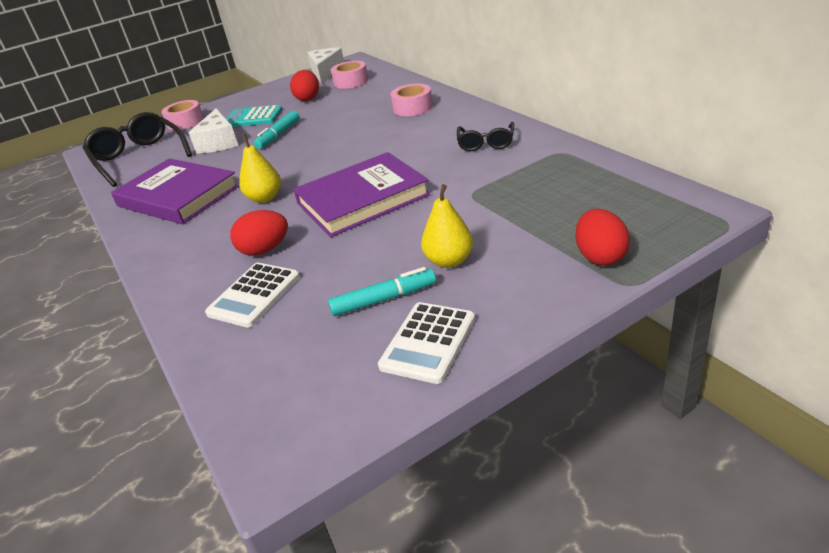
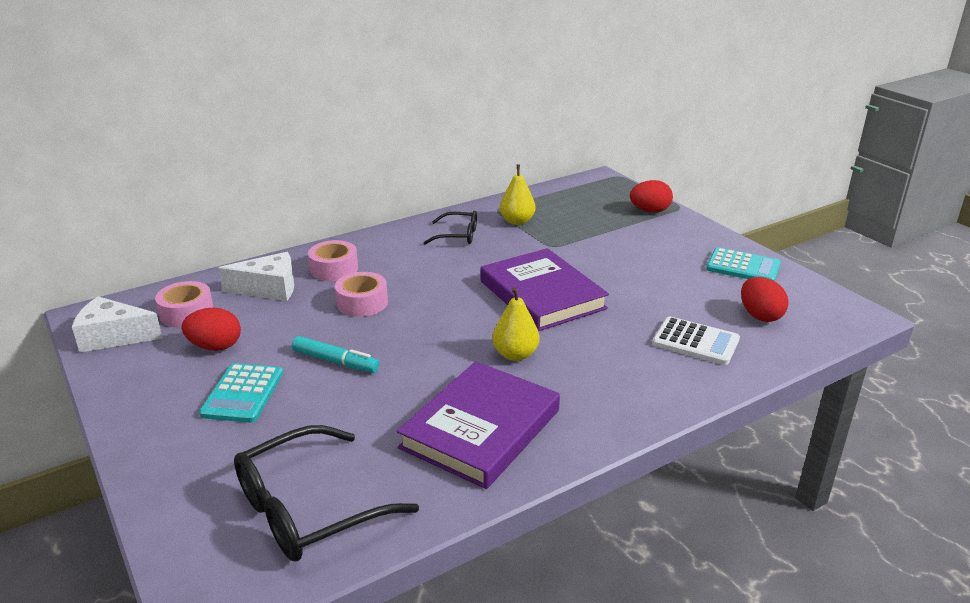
camera: 95 degrees left, 5 degrees down
(185, 122) = (181, 477): pink tape -> pink tape (362, 303)
(219, 142) = (317, 417): white cheese -> white cheese (269, 289)
(265, 250) = (623, 344): red egg -> red egg (760, 315)
(384, 299) = (698, 282): turquoise marker -> none
(428, 342) = (743, 267): white calculator -> turquoise calculator
(449, 261) = (650, 257): yellow pear -> yellow pear (517, 221)

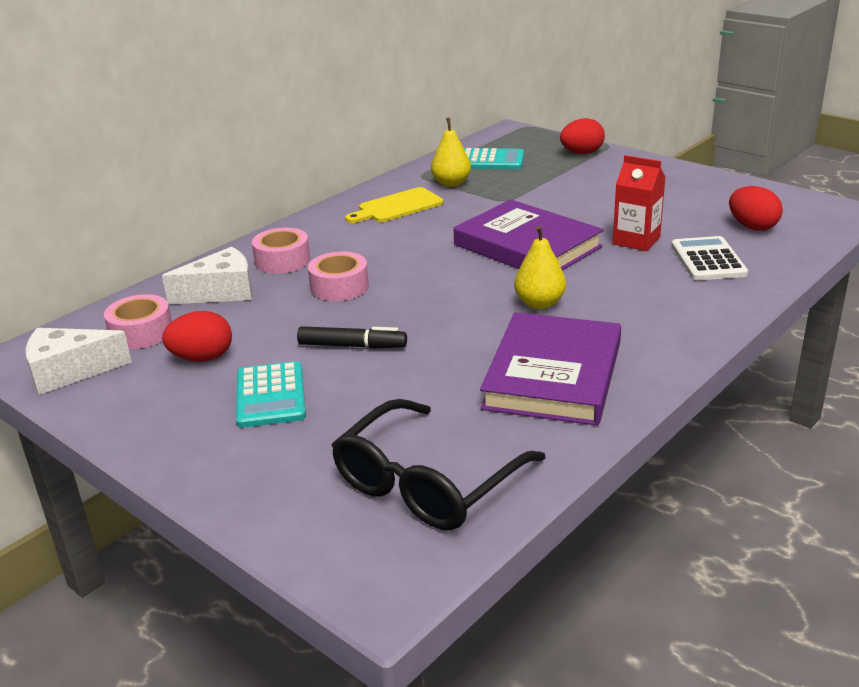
camera: 15 degrees left, 0 degrees up
(335, 361) = (352, 346): turquoise marker -> black marker
(457, 235) = (397, 207): black glasses -> yellow cutting board
(642, 309) = (636, 241): none -> red carton
(695, 342) = (708, 260): white calculator -> white calculator turned 105 degrees counterclockwise
(743, 267) = (707, 188): turquoise calculator -> turquoise calculator (491, 160)

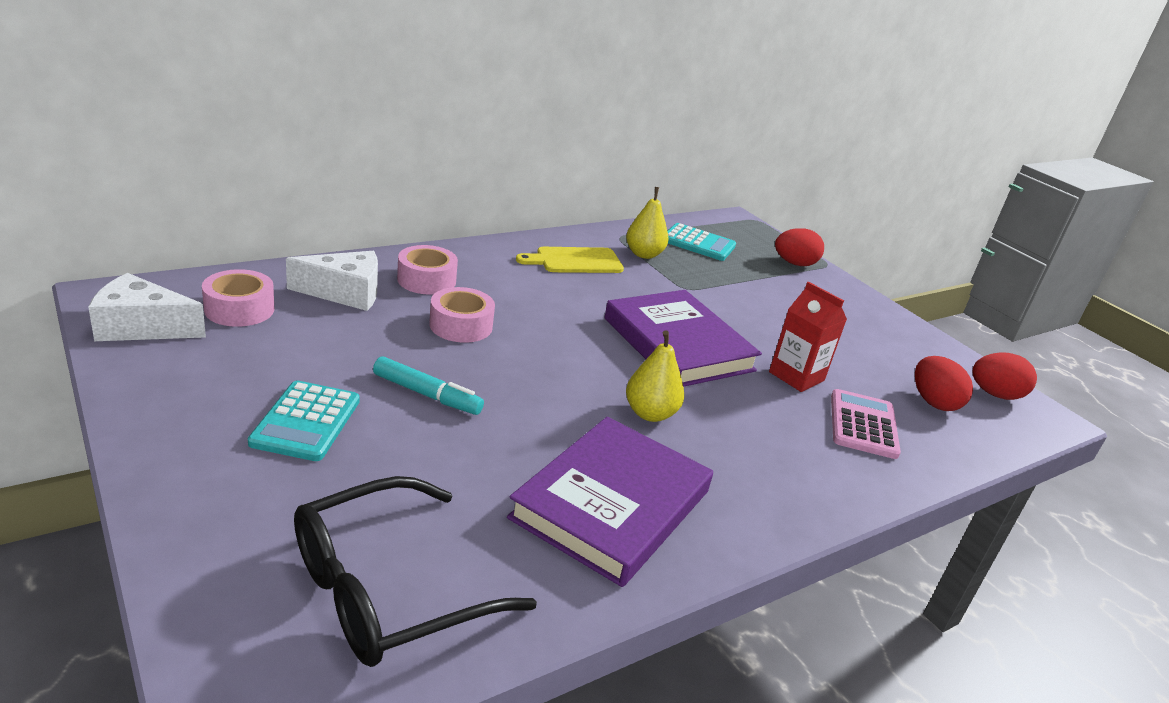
camera: 10 degrees right, 0 degrees up
(202, 358) = (273, 356): red egg -> red egg (995, 394)
(352, 346) = (427, 394): black marker -> turquoise marker
(708, 260) = (863, 425): white calculator -> pink calculator

